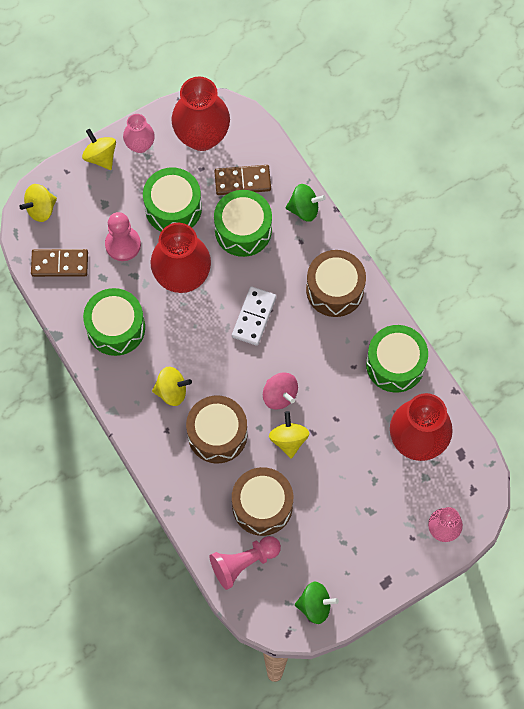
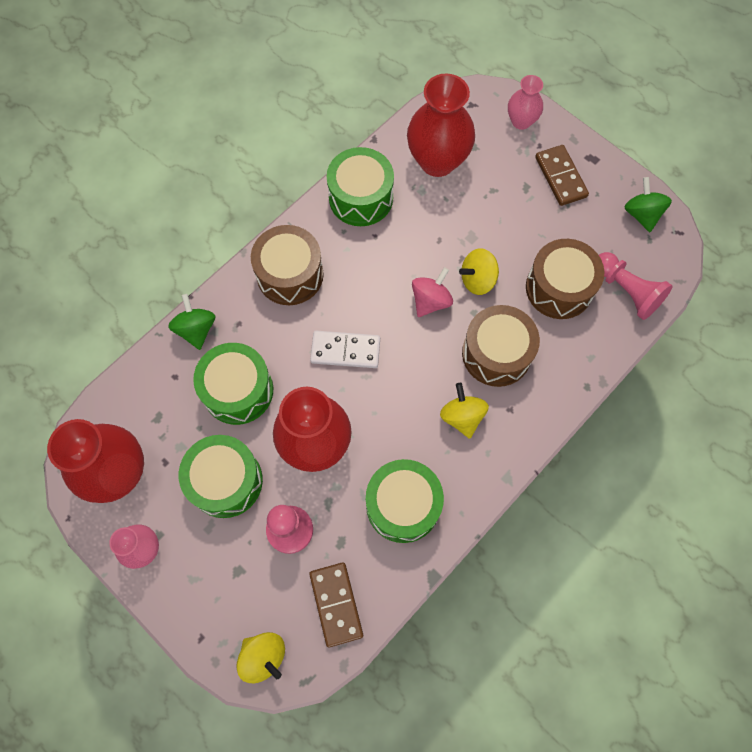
camera: 105 degrees left, 0 degrees up
(100, 156) = (170, 597): yellow spinning top -> none
(242, 181) = (173, 408): brown domino -> brown domino (561, 177)

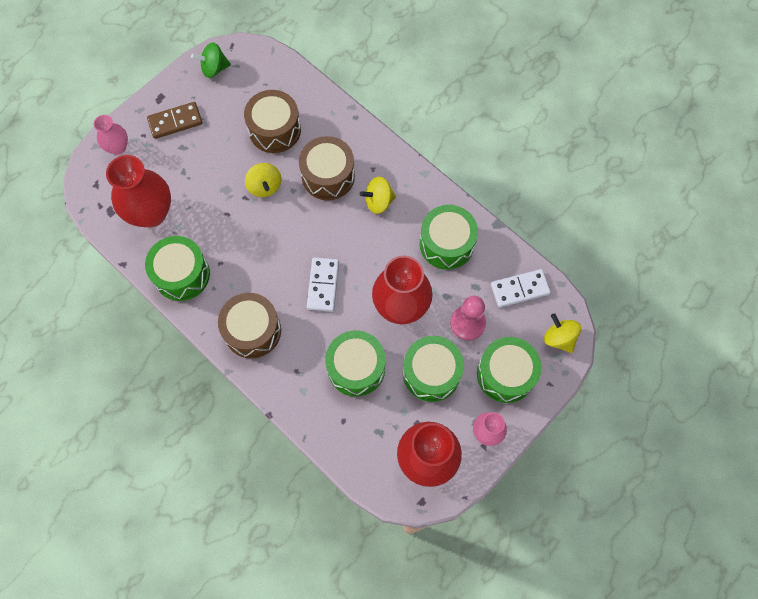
camera: 90 degrees left, 0 degrees up
(196, 329) = (301, 406): green spinning top -> none
(218, 577) = (505, 374): none -> green drum
(263, 656) = (559, 338): yellow spinning top -> yellow spinning top turned 75 degrees counterclockwise
(336, 604) = (520, 289): brown domino -> white domino
(430, 301) = (282, 221): pink spinning top -> none
(626, 291) = (279, 85): pink pawn -> none

